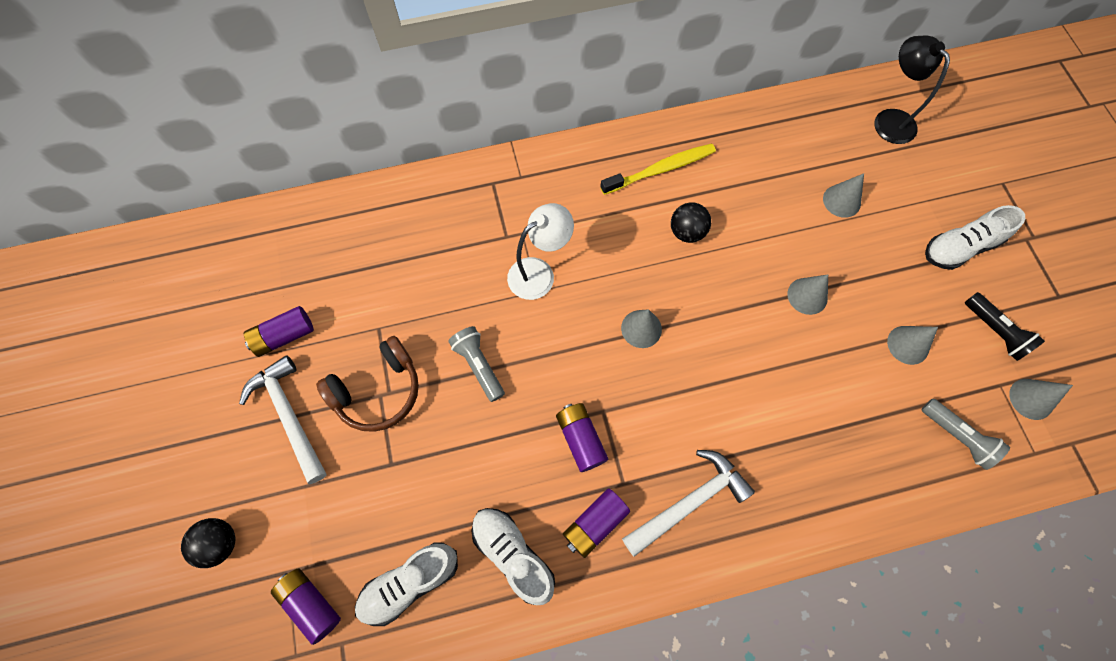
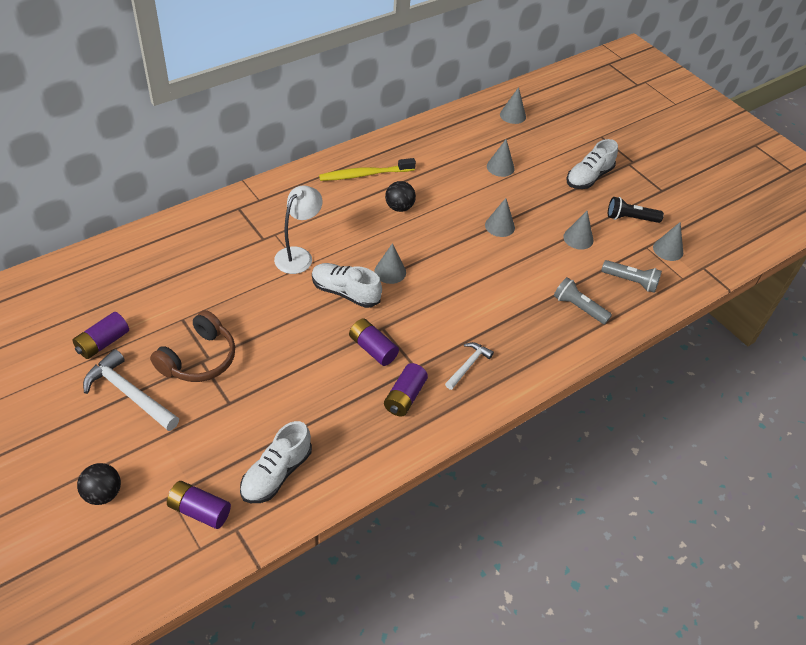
camera: 25 degrees left, 20 degrees down
(479, 365) = (274, 323): grey flashlight -> grey flashlight (578, 307)
(513, 554) = (350, 432): white shoe -> white shoe (345, 292)
(660, 169) = (364, 174): yellow toothbrush -> yellow toothbrush turned 150 degrees counterclockwise
(690, 502) = (468, 365): white hammer -> white hammer, size x0.60
(889, 119) = (512, 115): black lamp -> grey cone
(995, 331) = (630, 218): black flashlight -> black flashlight turned 150 degrees clockwise

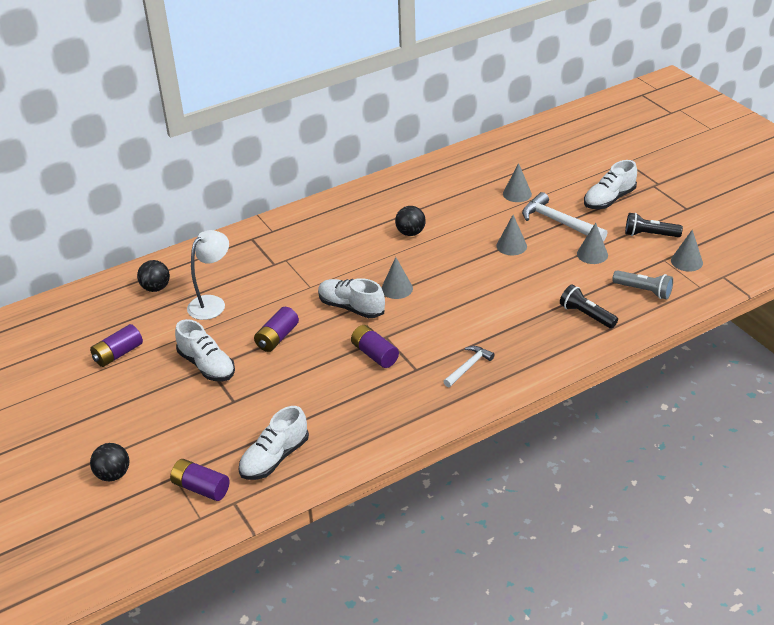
camera: 10 degrees right, 10 degrees down
(129, 393) = (141, 394): white hammer -> white hammer (559, 222)
(140, 263) = (156, 288): none -> black ball
(199, 359) = (207, 365): brown headphones -> white shoe
(298, 255) = (307, 277): white lamp -> white lamp (212, 303)
(364, 174) = (378, 205): yellow toothbrush -> none
(405, 397) = (403, 394): purple battery -> purple battery (277, 338)
(512, 115) = (534, 147): grey cone -> none
(578, 307) = (586, 315): grey flashlight -> black flashlight

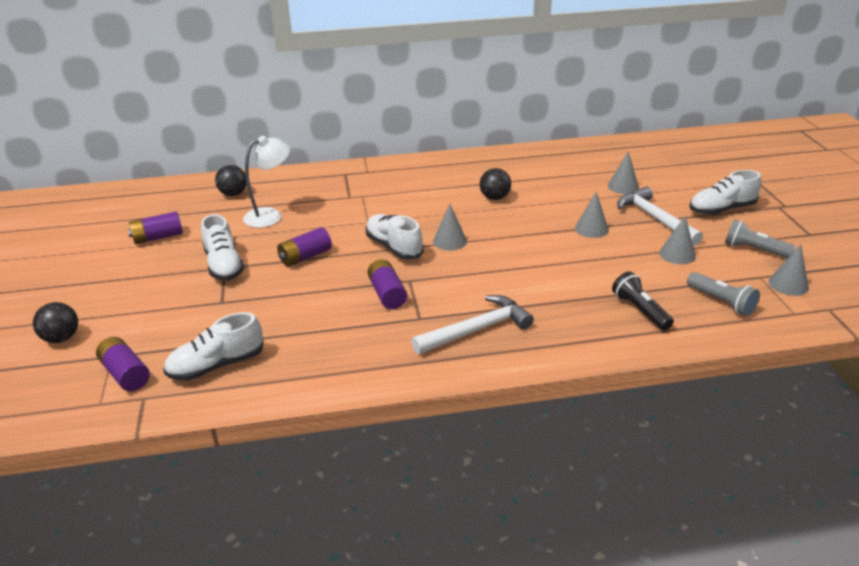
camera: 20 degrees right, 5 degrees down
(468, 367) = (477, 330): white hammer -> white hammer, size x1.67
(649, 235) = (753, 250): black flashlight -> grey flashlight

